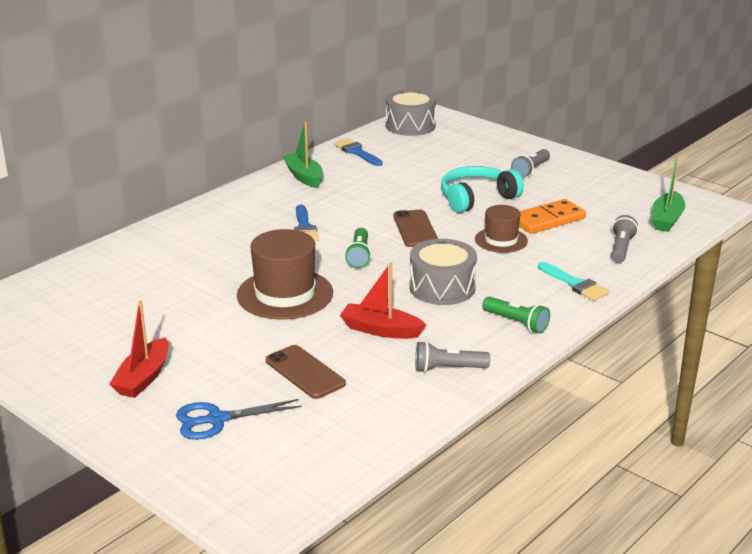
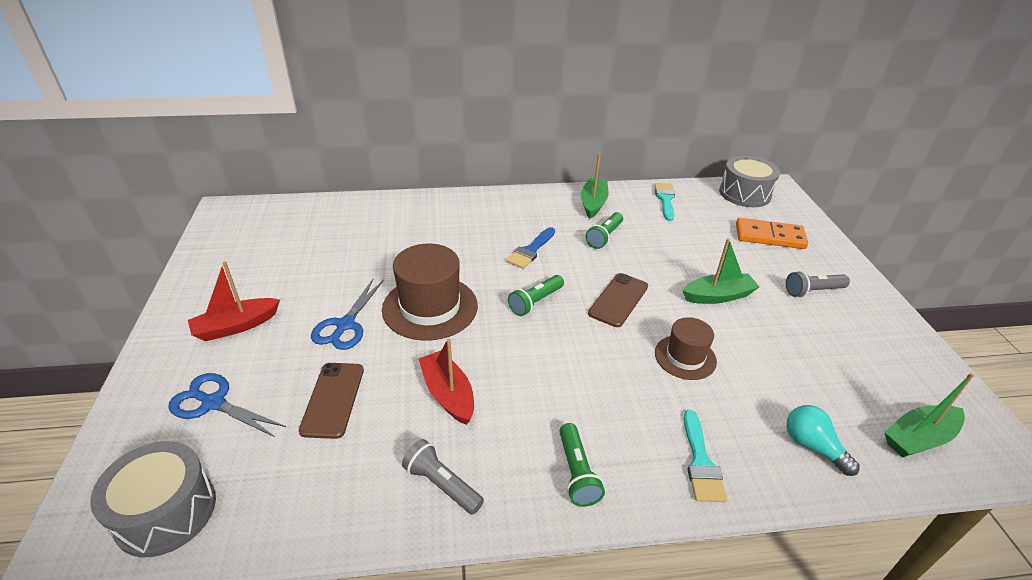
camera: 40 degrees right, 10 degrees up
(236, 334) = (345, 325): none -> blue scissors
(347, 195) = (604, 237): none -> green flashlight
(357, 152) = (665, 199): blue brush -> turquoise brush
(442, 287) = (560, 380): grey drum -> grey drum (166, 512)
(477, 198) = (718, 296): turquoise headphones -> green boat
(548, 220) = (764, 360): orange domino -> orange domino (769, 236)
(621, 248) = (812, 446): grey flashlight -> turquoise light bulb

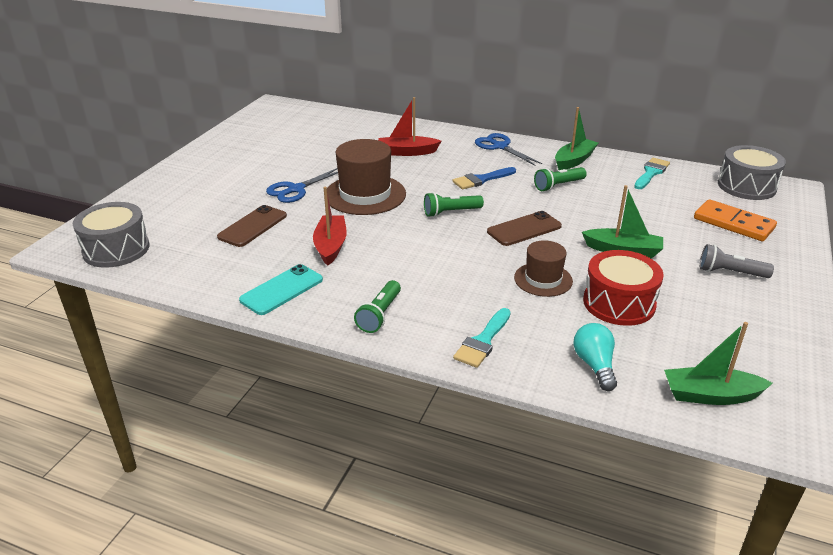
camera: 30 degrees right, 5 degrees down
(213, 403) = (181, 207): blue scissors -> blue scissors (500, 146)
(236, 326) = (226, 172): red boat -> red boat (407, 152)
(442, 484) = (282, 290): grey flashlight -> turquoise phone
(767, 360) = (619, 303): none -> red drum

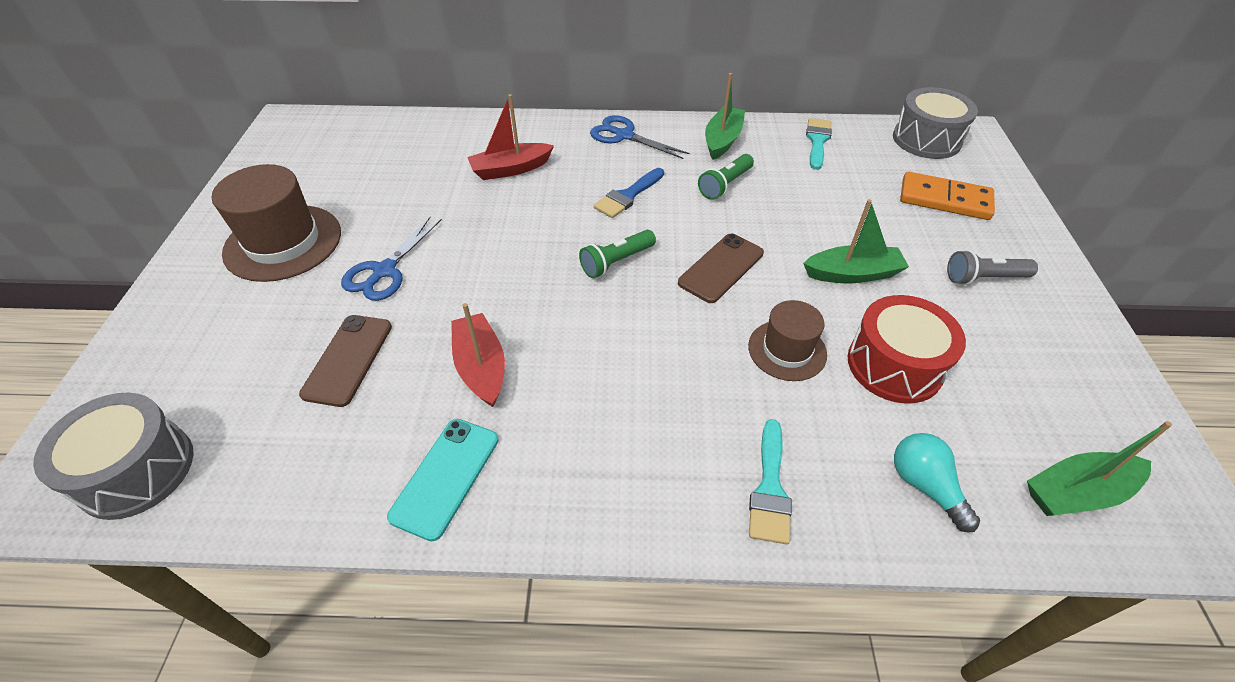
camera: 20 degrees left, 15 degrees up
(365, 195) = (488, 258): brown hat -> brown hat (283, 242)
(379, 315) = (609, 483): green flashlight -> none

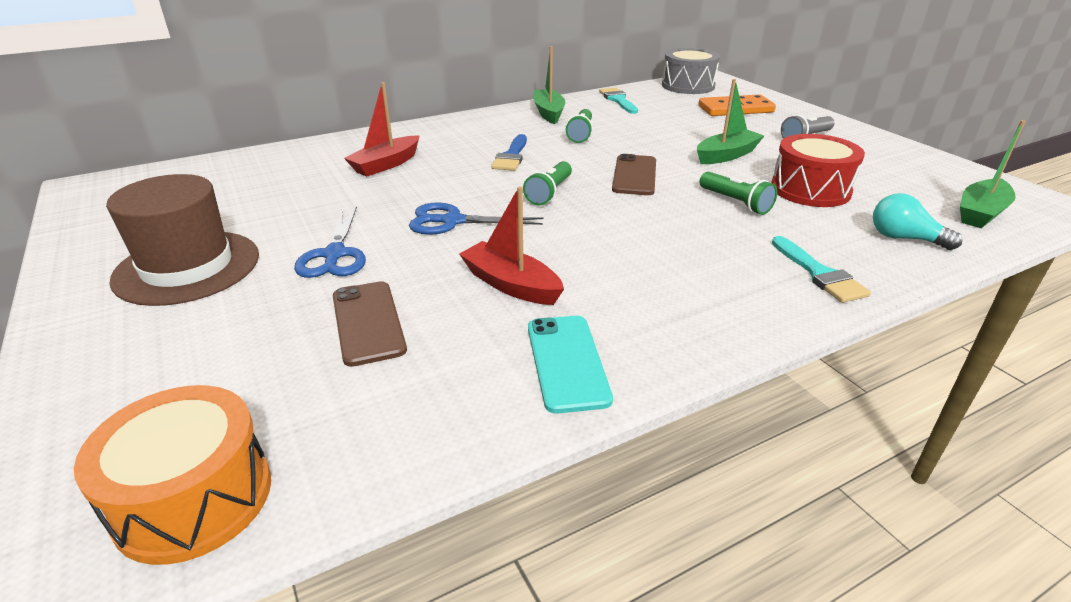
camera: 30 degrees left, 15 degrees down
(136, 470) = (194, 498): grey drum -> orange drum
(624, 135) = (466, 126): blue scissors -> blue scissors (452, 221)
(787, 350) = (735, 203): brown hat -> green flashlight

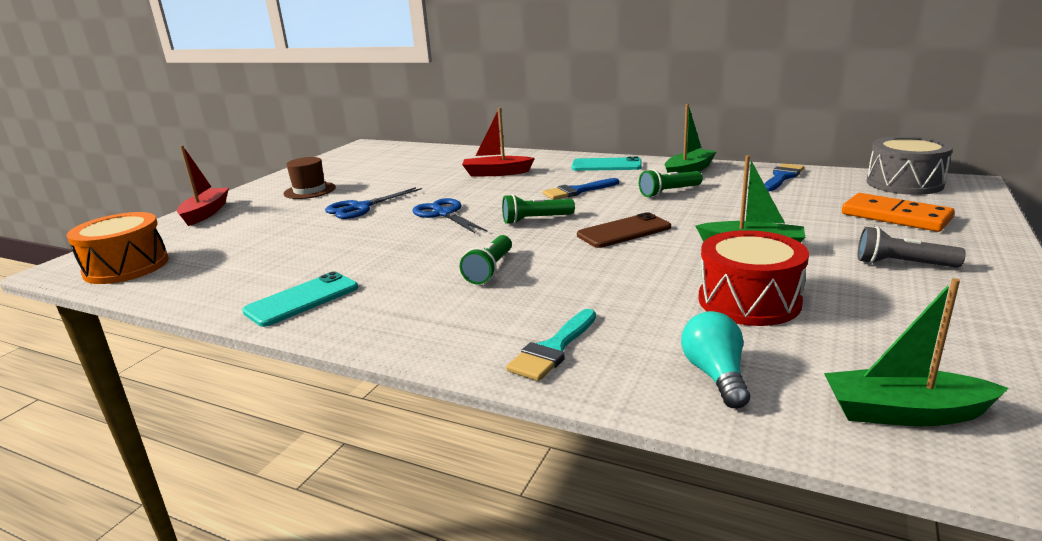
camera: 55 degrees right, 10 degrees down
(187, 267) = (309, 190): brown hat -> brown hat, size x0.59
(368, 322) = (296, 241): brown phone -> none
(471, 126) = (606, 165): none -> turquoise phone
(511, 285) = (381, 255): red boat -> red boat (206, 213)
(618, 100) = (782, 177): turquoise brush -> blue brush
(735, 203) = (644, 279): green flashlight -> green flashlight (489, 270)

